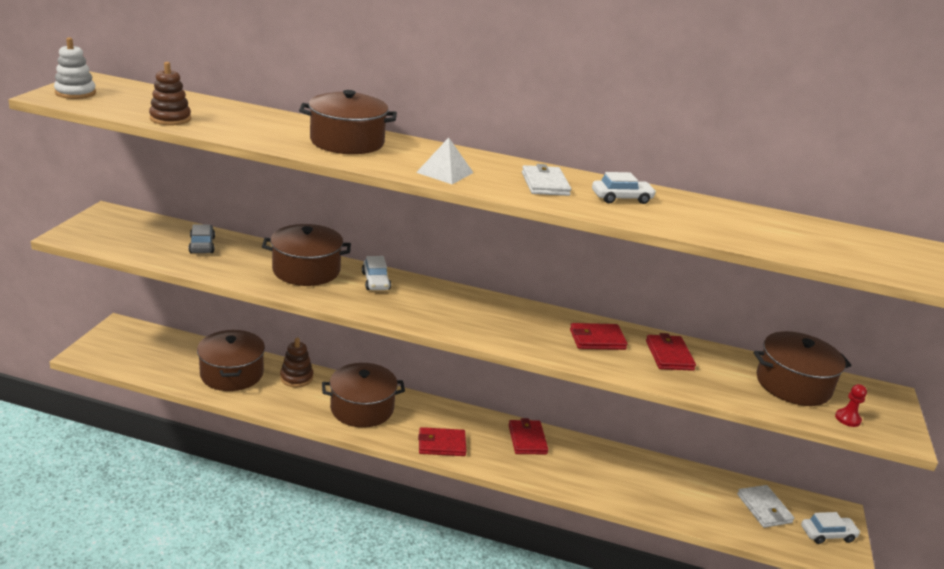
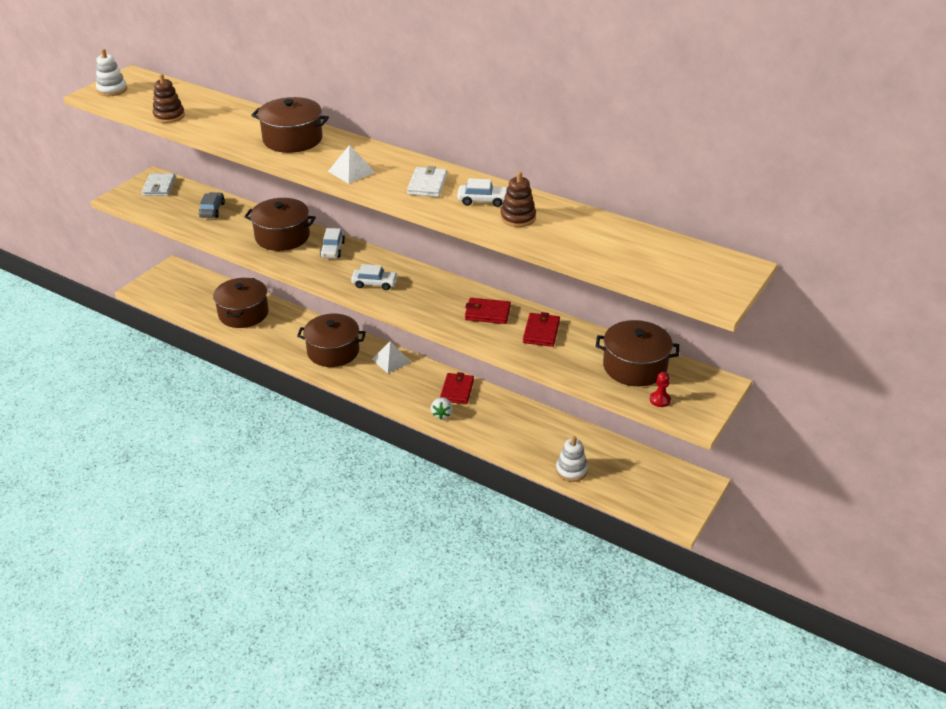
camera: 20 degrees right, 10 degrees up
(296, 378) = (292, 321): brown stacking toy -> brown stacking toy (518, 218)
(435, 412) = (391, 360): none -> white pyramid
(441, 444) = (383, 387): red wallet -> none
(525, 469) = (442, 414): none -> white strawberry
(703, 518) = (571, 470): none -> white stacking toy
(764, 508) = (632, 470): white wallet -> white wallet (159, 187)
(827, 534) = (676, 498): white car -> white car (375, 284)

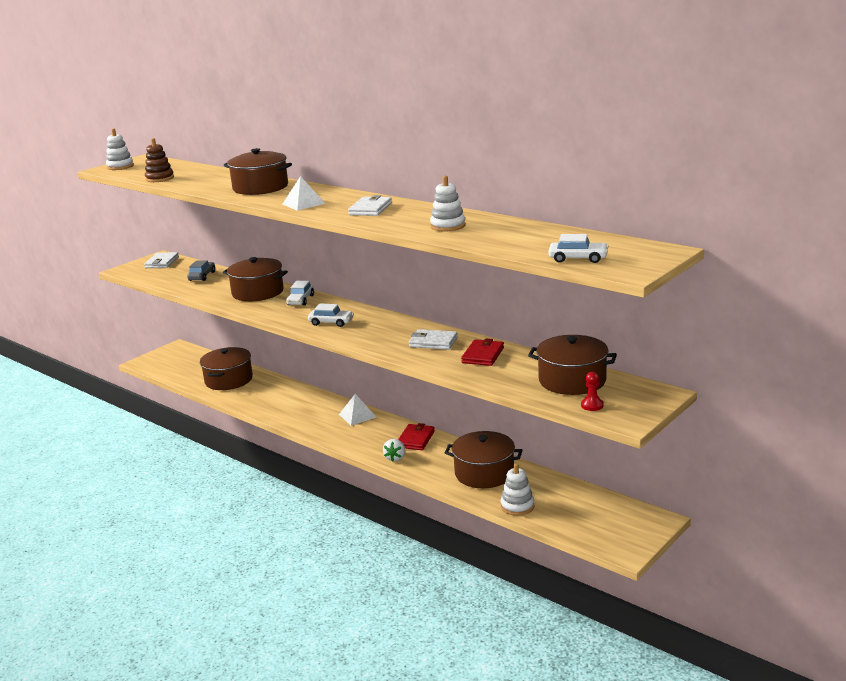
camera: 10 degrees right, 15 degrees down
(333, 351) = (303, 408): brown pot -> brown pot (484, 473)
(483, 200) = (419, 217): white car -> white car (578, 258)
(487, 313) = (433, 342): red wallet -> white wallet
(518, 218) = (448, 226): brown stacking toy -> white stacking toy

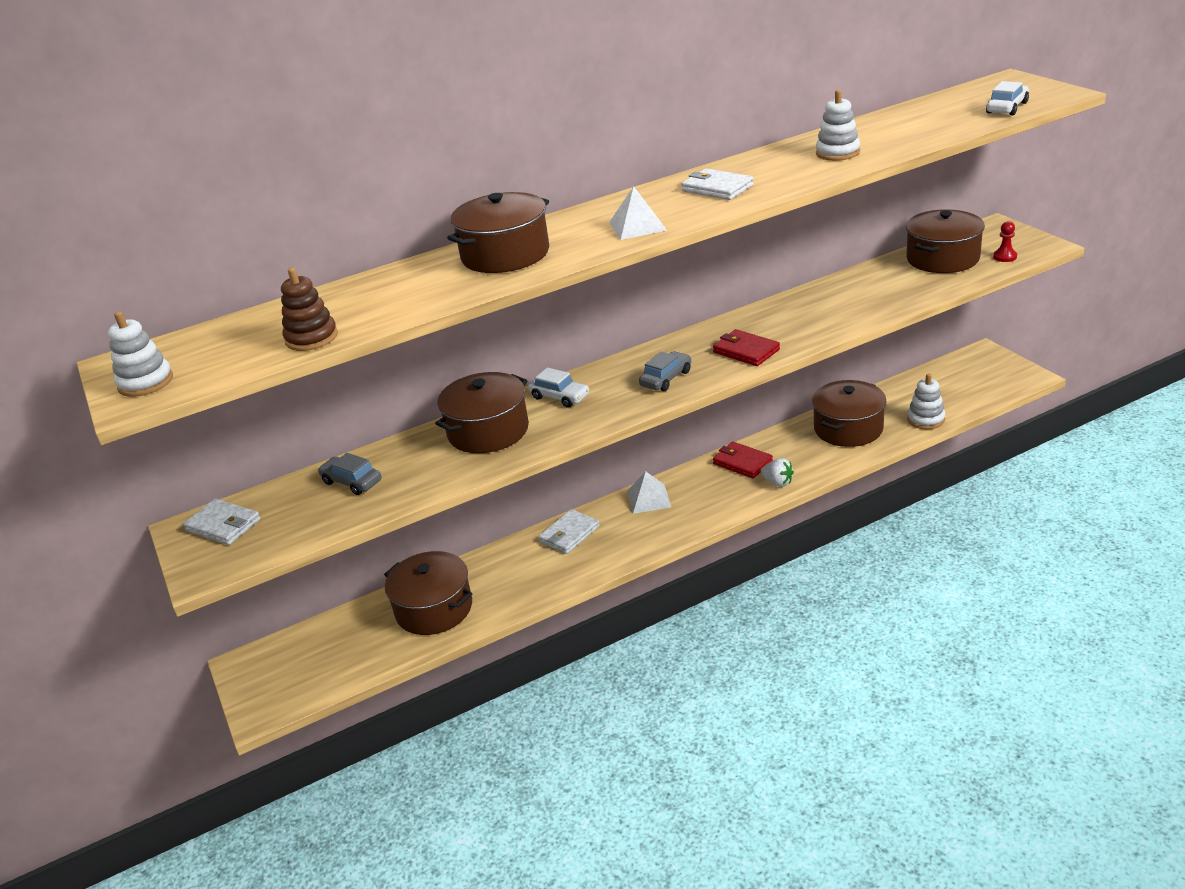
camera: 65 degrees left, 10 degrees up
(331, 322) = (666, 378): white car -> grey car
(433, 342) = (788, 318): white wallet -> white wallet (569, 534)
(483, 355) = (848, 294): red wallet -> red wallet (746, 351)

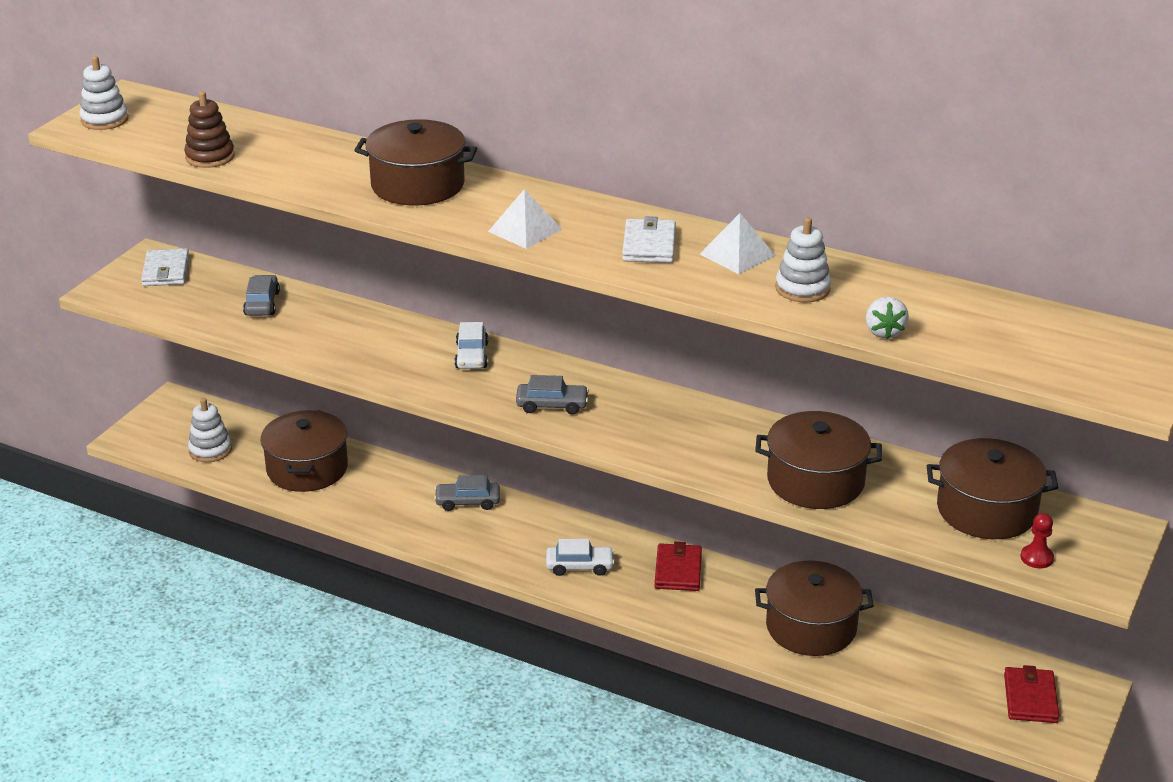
camera: 50 degrees right, 0 degrees up
(488, 431) = (386, 339): brown pot -> brown pot (815, 481)
(569, 534) = (467, 502): white wallet -> grey car
(648, 498) = (563, 529): white pyramid -> white pyramid (737, 255)
(746, 351) = (645, 436): red wallet -> red wallet (1030, 698)
(778, 482) = (662, 609): white strawberry -> white strawberry (884, 332)
(926, 419) = (884, 683): white stacking toy -> white stacking toy (210, 450)
(1007, 108) = (1045, 366): white car -> white car (579, 566)

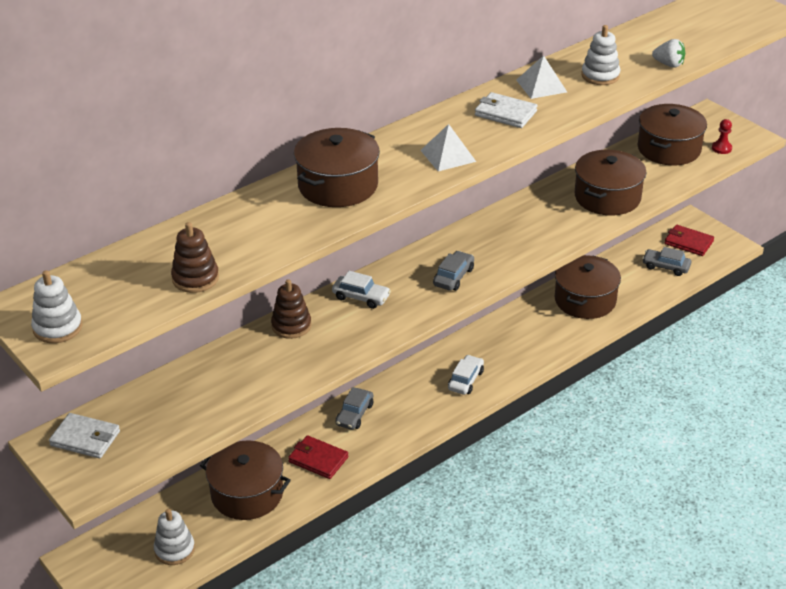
camera: 65 degrees left, 5 degrees up
(262, 303) = (194, 390): grey car -> grey car (666, 267)
(394, 328) = (291, 326): none -> brown stacking toy
(678, 570) = (497, 337): red wallet -> red wallet (318, 459)

